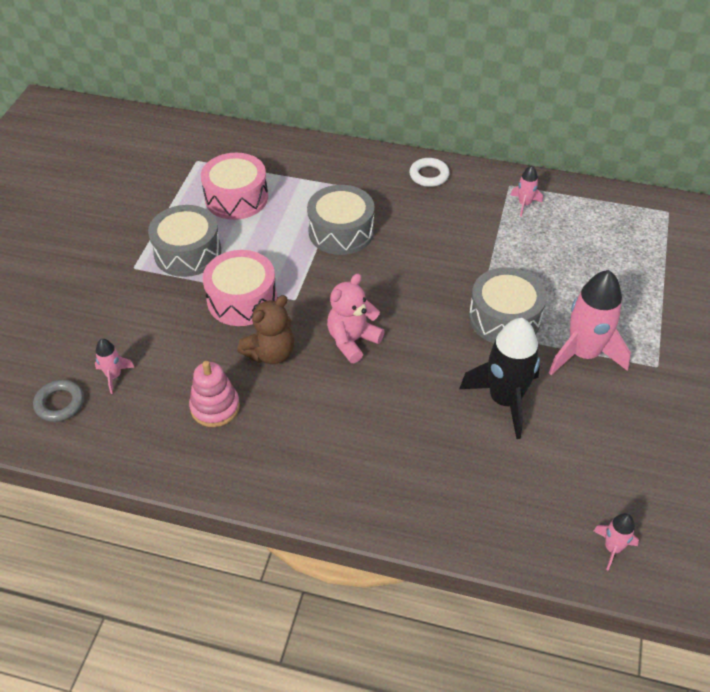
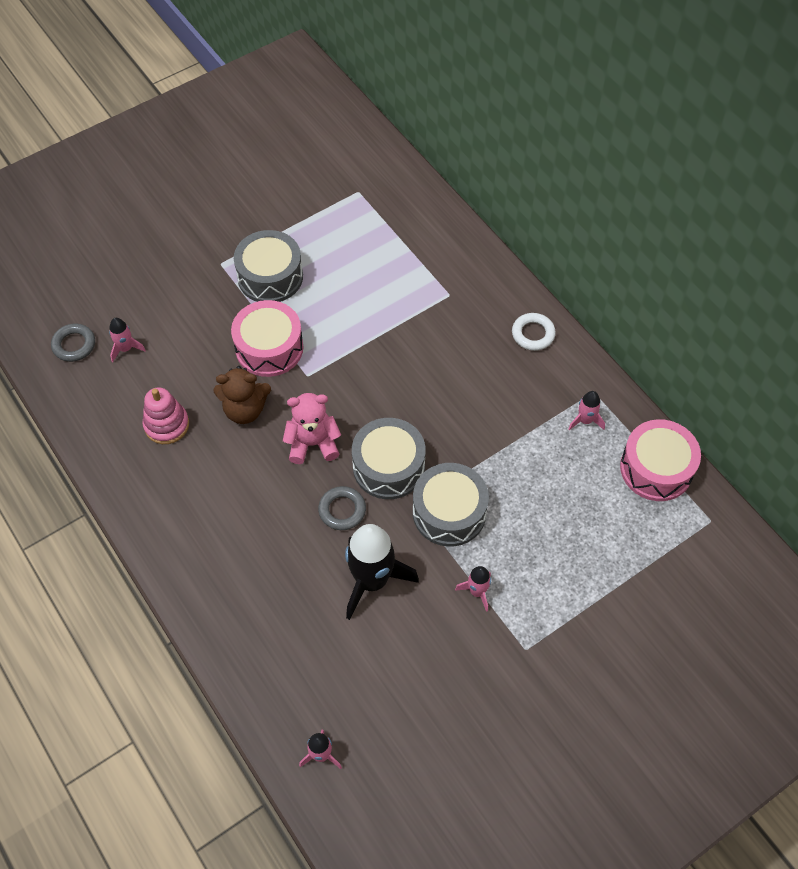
camera: 40 degrees right, 10 degrees up
(236, 198) = (354, 249): pink drum -> pink drum (656, 468)
(341, 231) = (403, 339): grey drum -> grey drum (388, 467)
(427, 369) = (342, 510): none -> grey ring
(583, 354) = (477, 592): pink rocket -> pink rocket, size x0.48

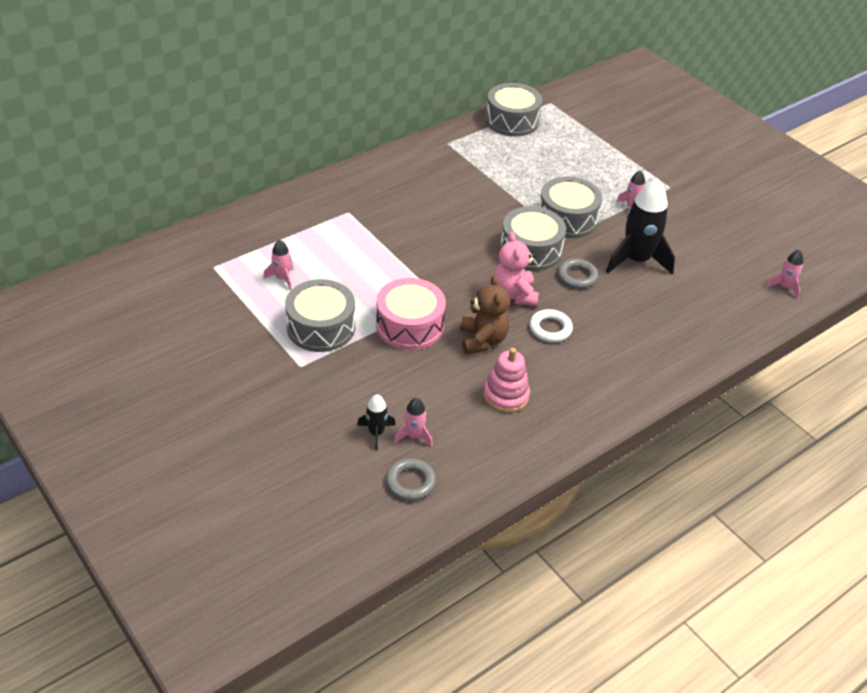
camera: 95 degrees left, 15 degrees down
(133, 320) = (376, 433): none -> black rocket
(533, 334) = (391, 169): white ring -> white ring (550, 329)
(585, 420) = (473, 148): pink rocket -> pink rocket (282, 278)
(656, 468) = (512, 121): pink drum -> grey drum

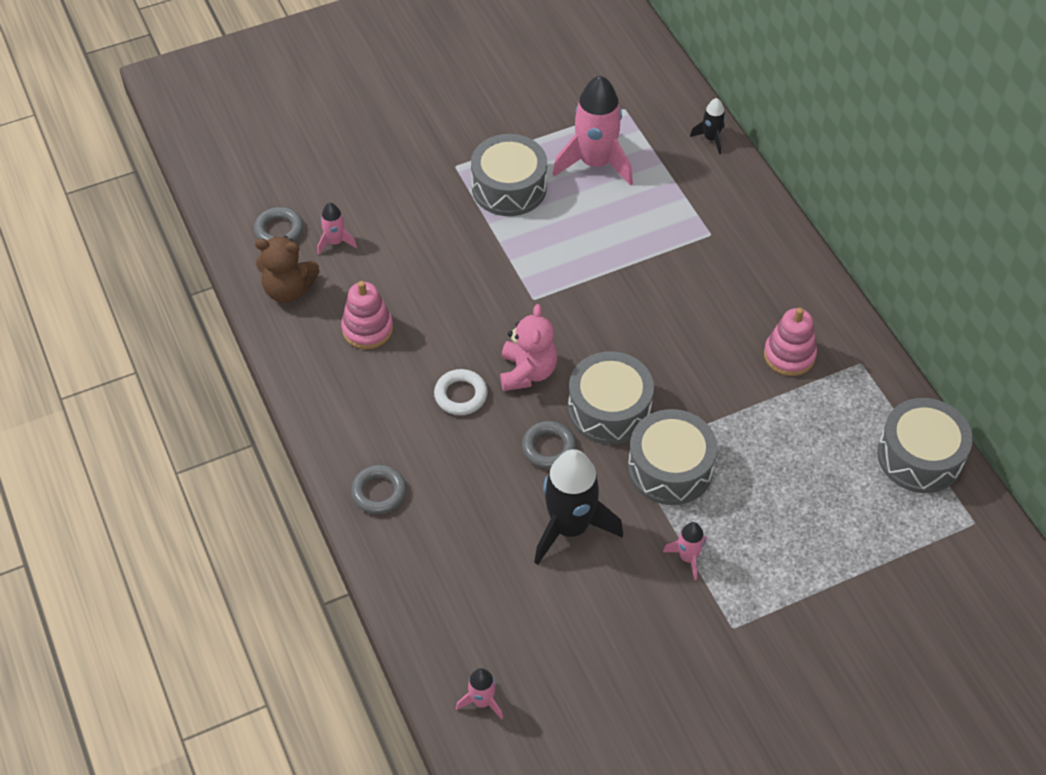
camera: 105 degrees right, 10 degrees up
(282, 278) = (595, 163): pink rocket -> pink rocket, size x2.09
(376, 433) = (348, 213): black rocket -> black rocket (711, 138)
(410, 325) = (495, 263): pink drum -> none
(451, 172) = (789, 355): none -> pink stacking toy
(482, 340) = (457, 325): brown teddy bear -> brown teddy bear (289, 290)
(514, 295) = (527, 372): pink teddy bear -> pink teddy bear turned 90 degrees clockwise
(658, 362) = (379, 492): none -> grey ring

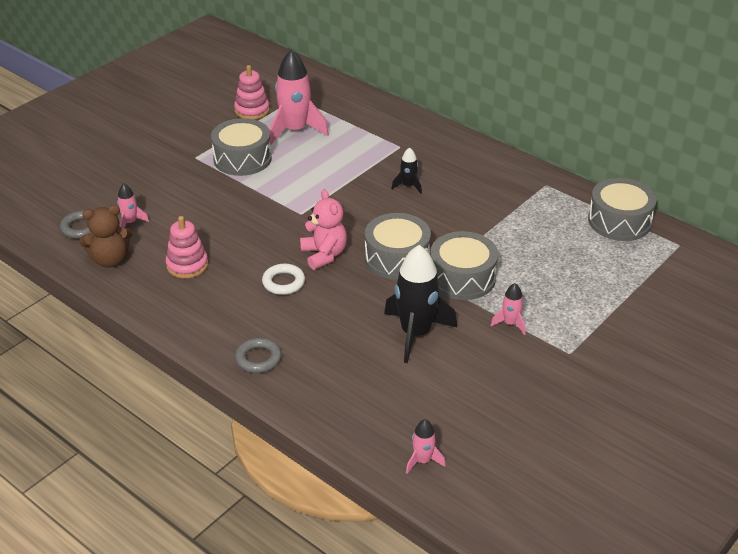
camera: 25 degrees left, 15 degrees down
(549, 447) = (369, 293): grey ring -> none
(711, 138) = (365, 99): black rocket -> black rocket (408, 186)
(789, 355) = (497, 194): pink stacking toy -> pink stacking toy (252, 110)

